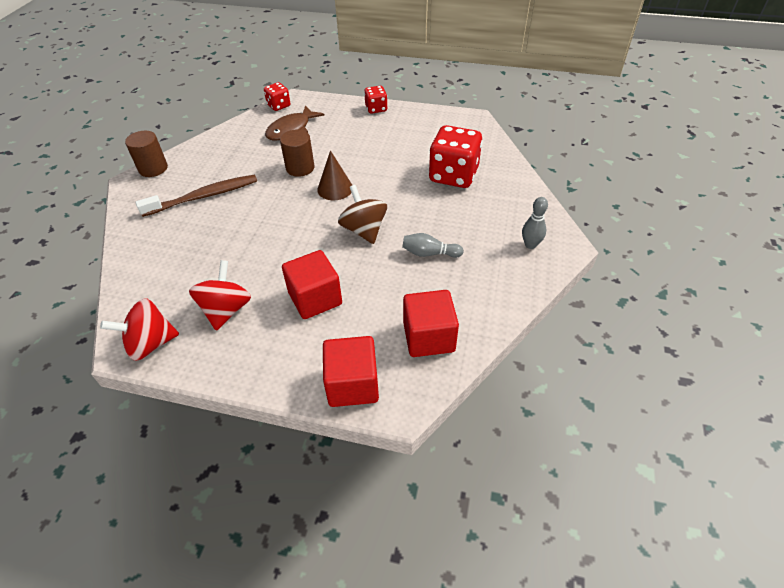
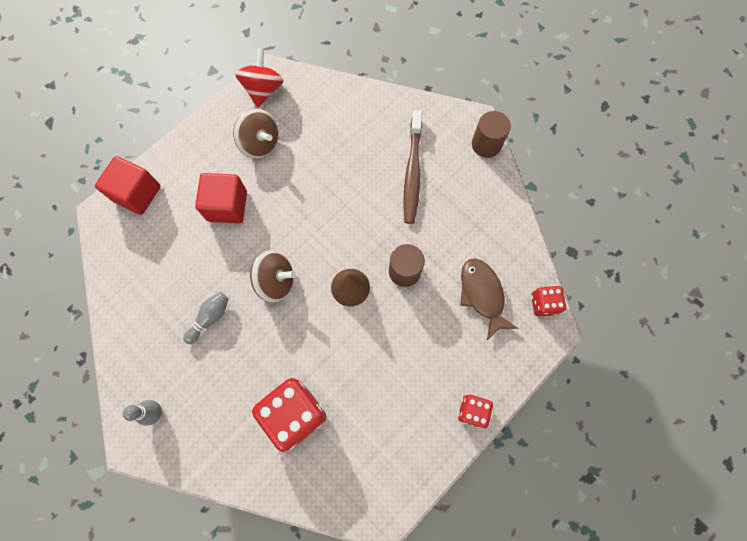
camera: 120 degrees right, 25 degrees up
(226, 310) = (260, 144): red spinning top -> brown spinning top
(429, 337) = (134, 263): red cube -> none

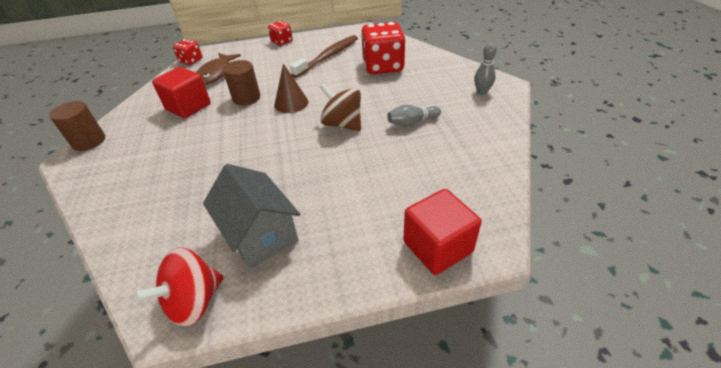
camera: 145 degrees left, 30 degrees down
(227, 206) = (342, 190): red cube -> red cube (188, 107)
(260, 144) = (260, 234): brown spinning top -> grey house
(412, 172) = (163, 147): brown toothbrush -> brown toothbrush (328, 56)

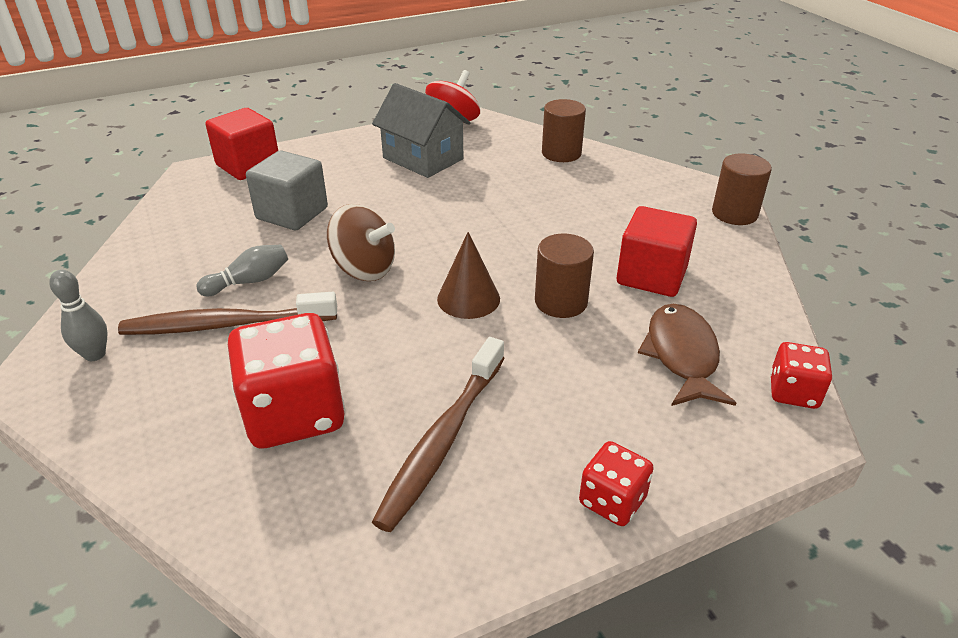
camera: 165 degrees right, 5 degrees down
(130, 224) = (561, 153): none -> brown cylinder
(388, 174) = (292, 213): none -> grey cube
(420, 100) = (225, 325): none -> brown toothbrush

